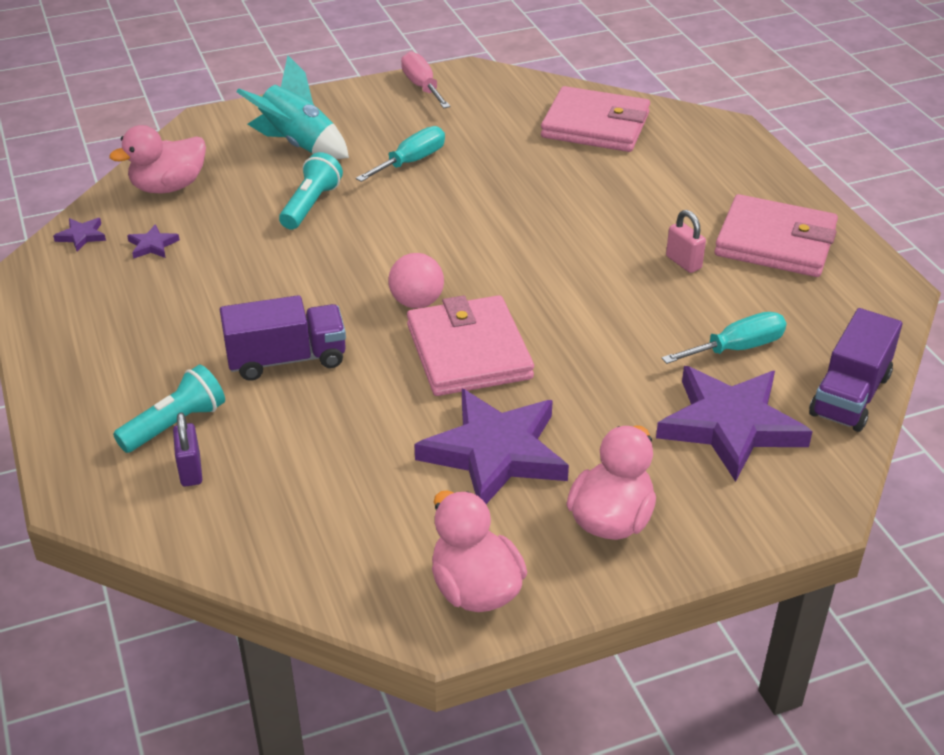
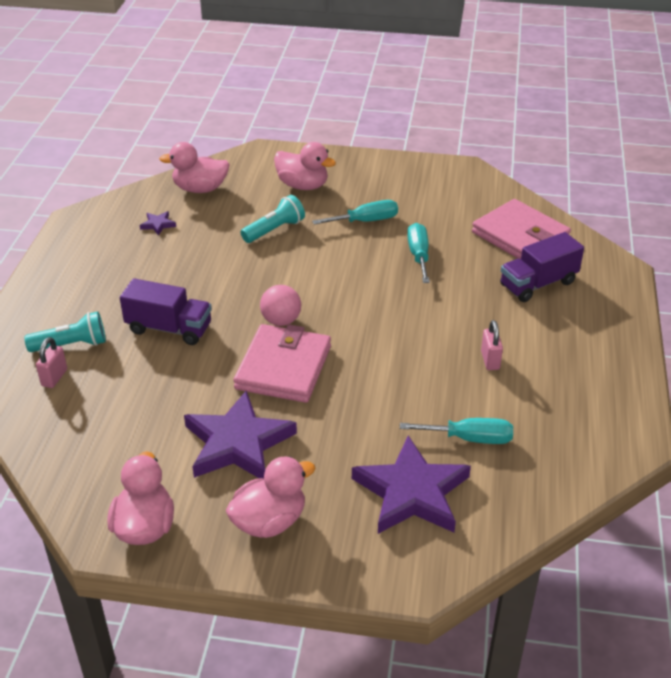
camera: 30 degrees right, 0 degrees up
(82, 236) = (124, 205): purple star -> none
(190, 471) = (54, 378): purple padlock -> pink padlock
(297, 145) = (303, 185): turquoise rocket -> pink duck
(422, 87) = (421, 169): pink screwdriver -> none
(506, 180) = (418, 255): none -> turquoise screwdriver
(775, 242) = (575, 370): pink wallet -> none
(850, 395) = (522, 508): purple truck -> purple truck (538, 284)

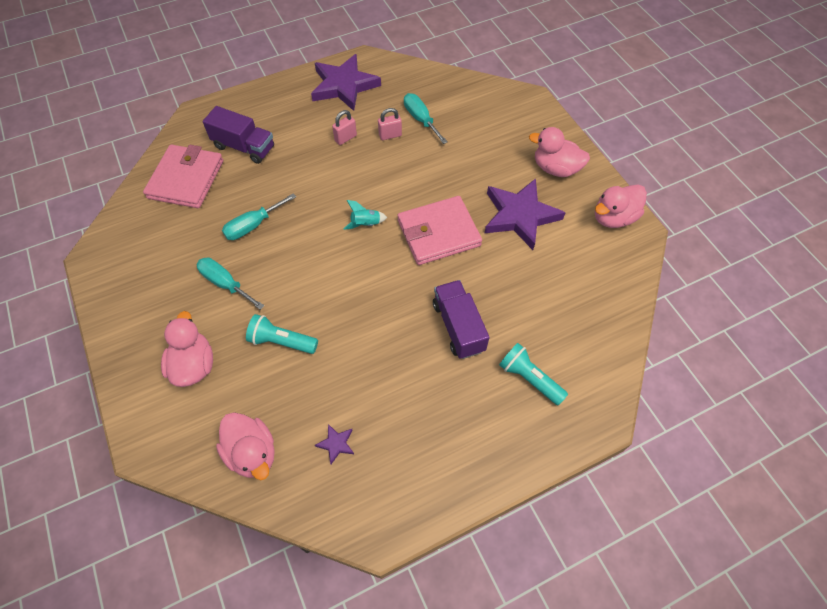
camera: 125 degrees left, 20 degrees up
(54, 378) = (566, 360): pink padlock -> pink padlock (390, 135)
(281, 321) = (394, 263): pink ball -> none
(348, 323) = (365, 224): none -> turquoise rocket
(411, 492) = (481, 124): purple star -> purple star (344, 86)

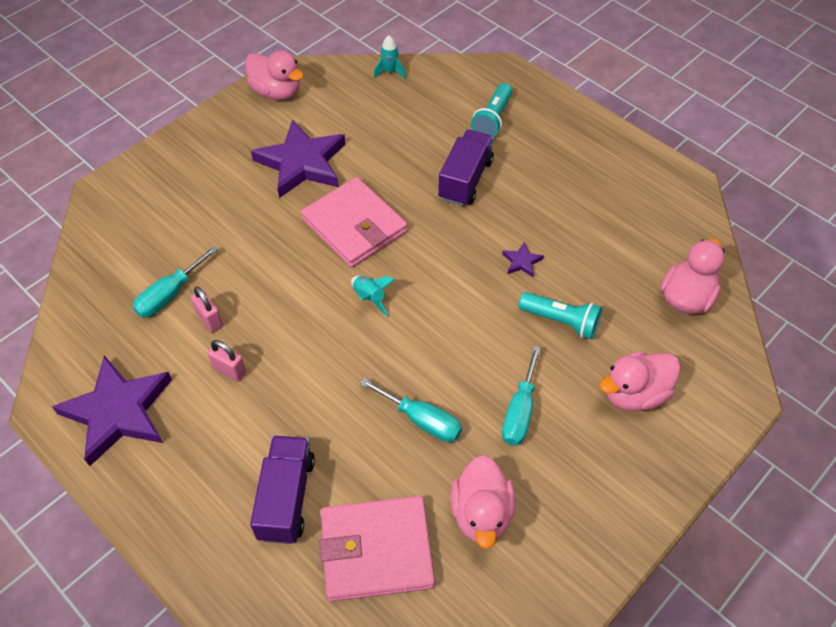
camera: 110 degrees left, 5 degrees down
(282, 341) = (561, 321): turquoise flashlight -> turquoise flashlight turned 60 degrees counterclockwise
(336, 444) = (636, 236): purple star -> purple star (521, 261)
(458, 327) = (465, 180): purple truck -> purple truck turned 150 degrees clockwise
(555, 168) = (220, 147): pink duck -> pink duck (481, 513)
(621, 311) = (390, 72): none -> turquoise rocket

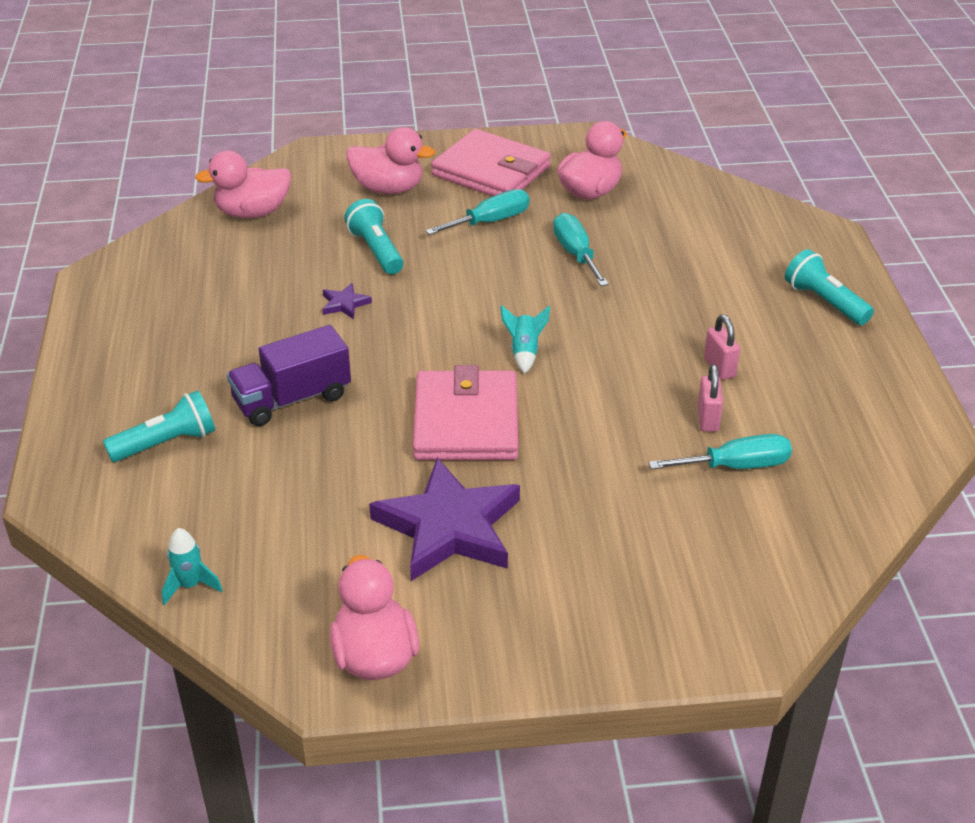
camera: 140 degrees left, 15 degrees down
(118, 412) = (857, 391): purple star -> none
(188, 500) = (824, 302): none -> turquoise flashlight
(286, 498) = (737, 266): purple truck -> none
(376, 550) = (690, 211): pink wallet -> pink wallet (491, 171)

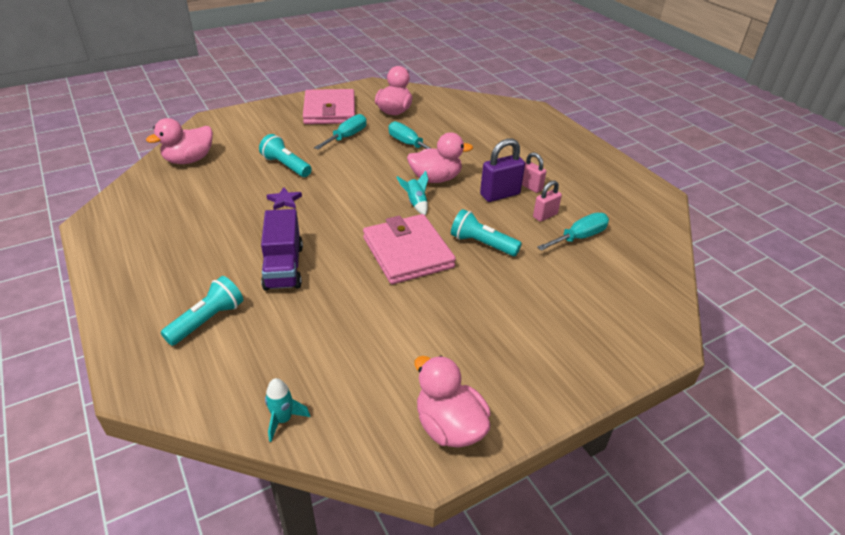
camera: 25 degrees left, 0 degrees up
(292, 399) = (283, 267): purple truck -> purple truck turned 45 degrees counterclockwise
(388, 189) = (272, 130): pink duck -> pink duck (435, 179)
(449, 527) = (441, 321): purple star -> none
(491, 171) = (330, 111): pink wallet -> pink wallet turned 75 degrees clockwise
(661, 369) = (500, 194): none -> purple padlock
(707, 419) = (545, 215): pink padlock -> pink padlock turned 75 degrees clockwise
(824, 302) = (558, 142): turquoise flashlight -> turquoise flashlight (482, 244)

